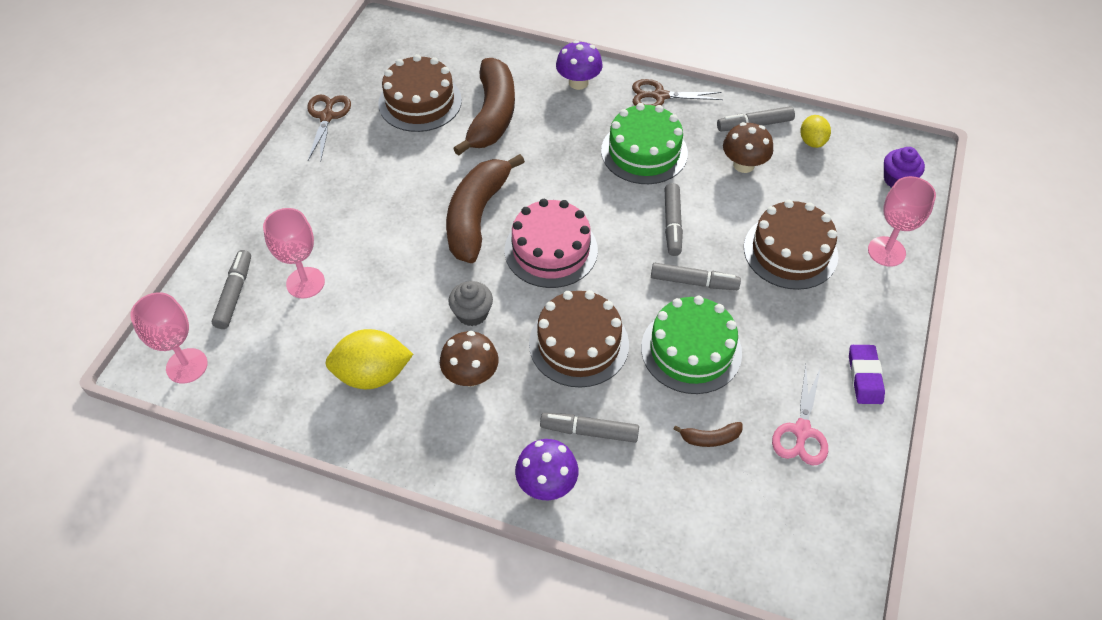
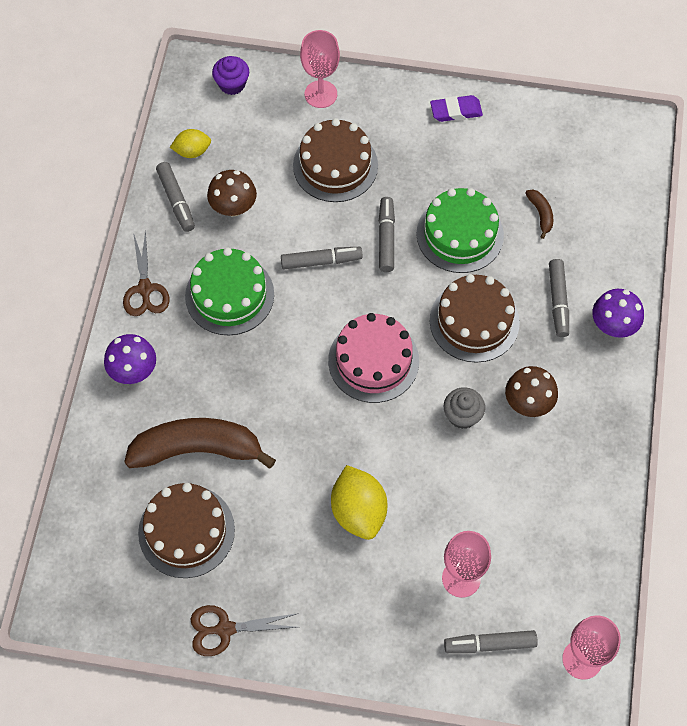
camera: 100 degrees left, 10 degrees up
(373, 374) = (548, 485): yellow lemon -> yellow lemon (358, 511)
(477, 216) = (344, 435): brown banana -> none
(801, 431) = (517, 153): pink scissors -> none

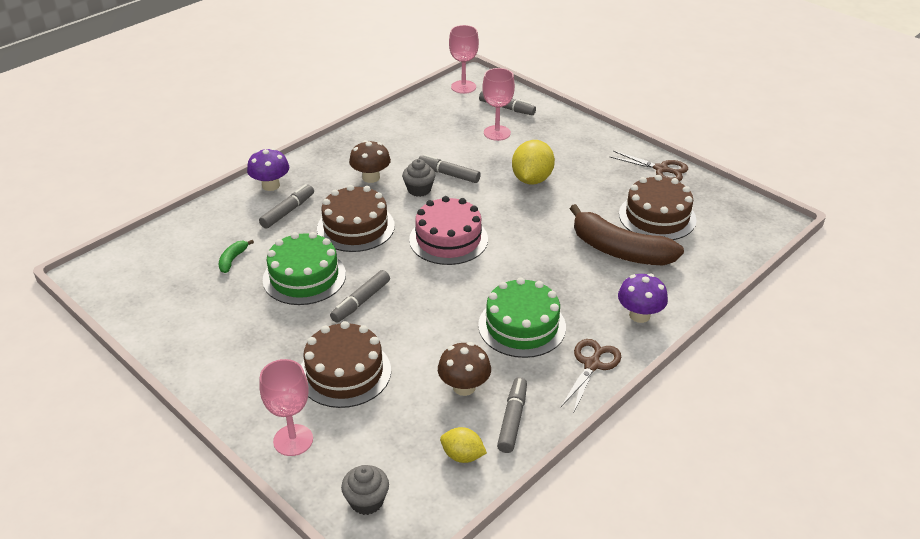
camera: 145 degrees left, 25 degrees down
(232, 84) = (366, 501): purple cupcake -> grey cupcake
(321, 261) = (427, 312): grey marker -> grey marker (448, 174)
(456, 111) = (199, 359): purple eraser -> none
(540, 214) = (233, 260): brown banana -> green banana

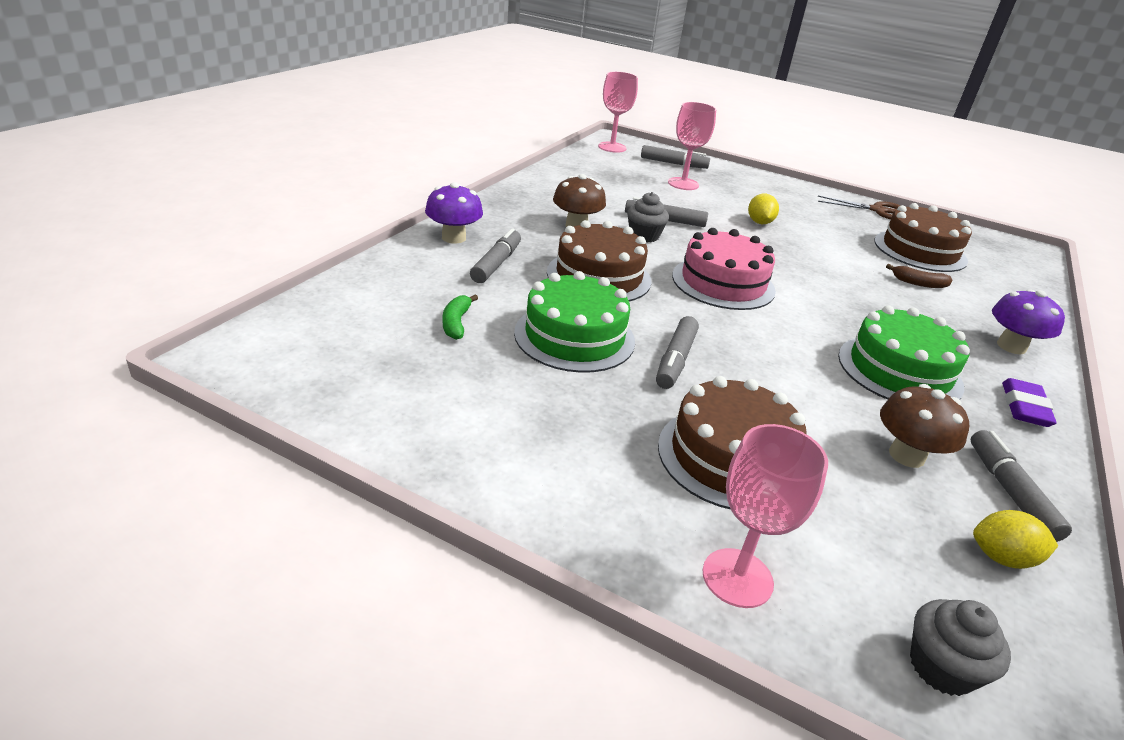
camera: 20 degrees left, 5 degrees down
(532, 179) = (759, 222): yellow lemon -> yellow lemon, size x0.59
(592, 365) = (1024, 407): brown scissors -> purple eraser
(619, 250) = (918, 283): brown banana -> brown banana, size x0.41

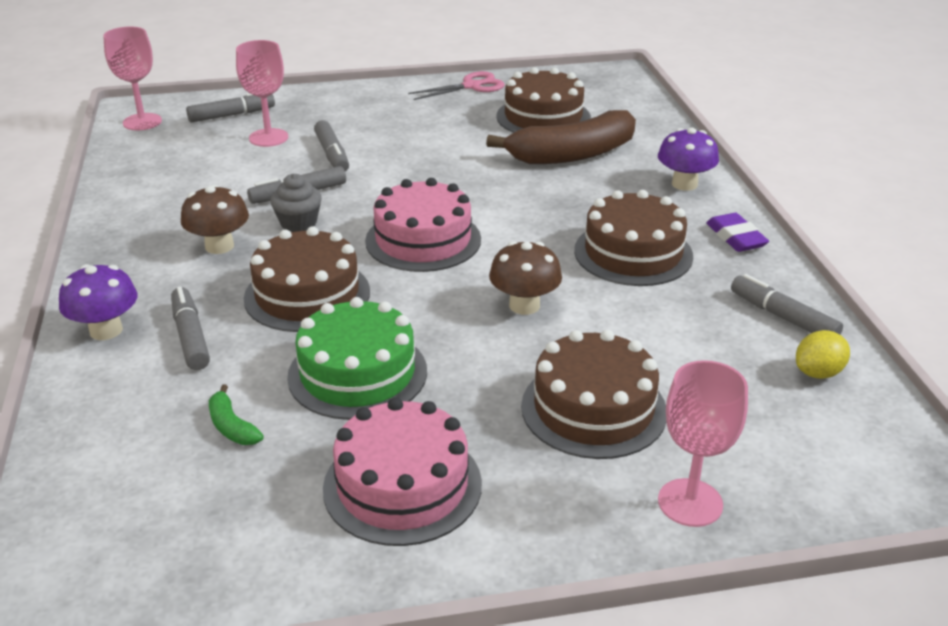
camera: 35 degrees left, 0 degrees up
(518, 419) = (402, 485): none -> pink cake
(675, 360) = (466, 345): grey marker -> grey marker (332, 154)
(759, 222) = (386, 152): yellow lemon -> none
(877, 210) = (471, 86): brown scissors -> pink scissors
(899, 370) = (633, 253): green cake -> brown cake
(906, 455) = (701, 328): brown mushroom -> brown mushroom (524, 305)
(918, 283) = (572, 154): brown banana -> brown banana, size x2.42
(941, 667) = (850, 476): grey cupcake -> none

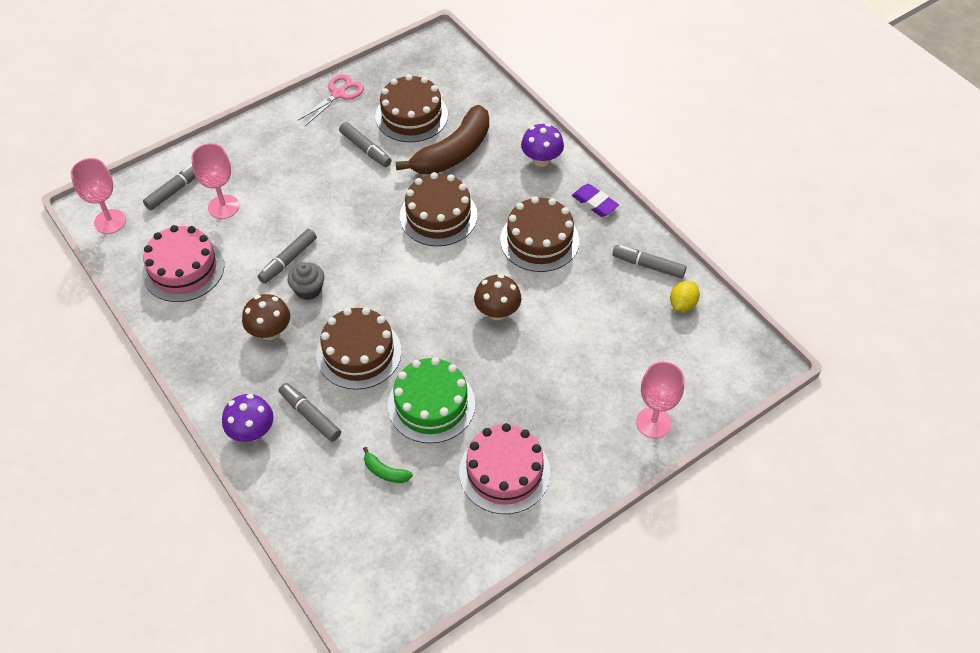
camera: 25 degrees left, 20 degrees up
(332, 154) = (284, 210): grey marker -> grey marker (365, 149)
(423, 240) = (402, 276): pink cake -> pink cake (183, 269)
(593, 408) = (576, 378): brown cake -> brown cake (438, 215)

